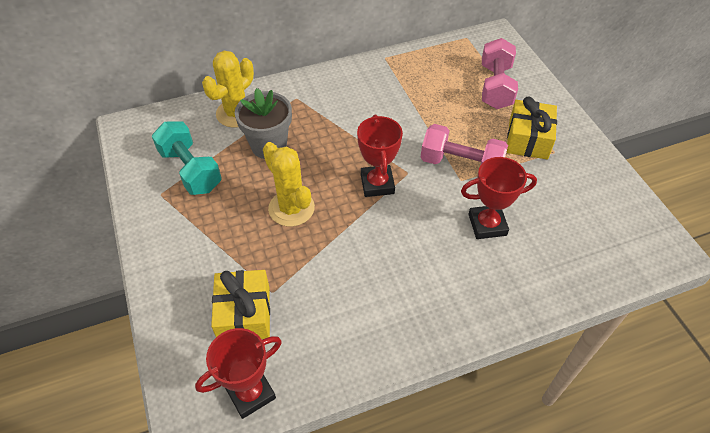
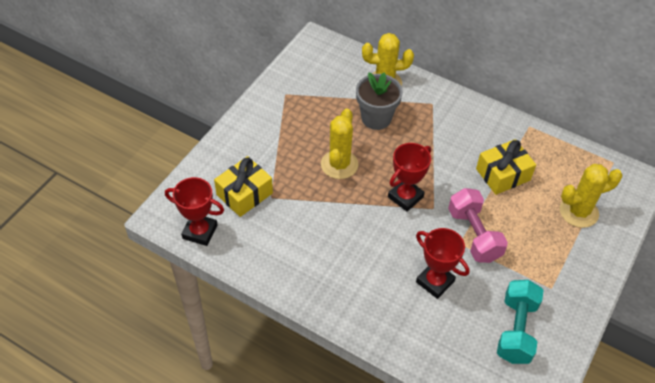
camera: 50 degrees right, 0 degrees up
(190, 170) = (316, 94): turquoise dumbbell -> turquoise dumbbell (516, 330)
(495, 86) = (578, 212): pink dumbbell -> yellow cactus
(528, 139) = (545, 263): yellow gift -> yellow gift (503, 174)

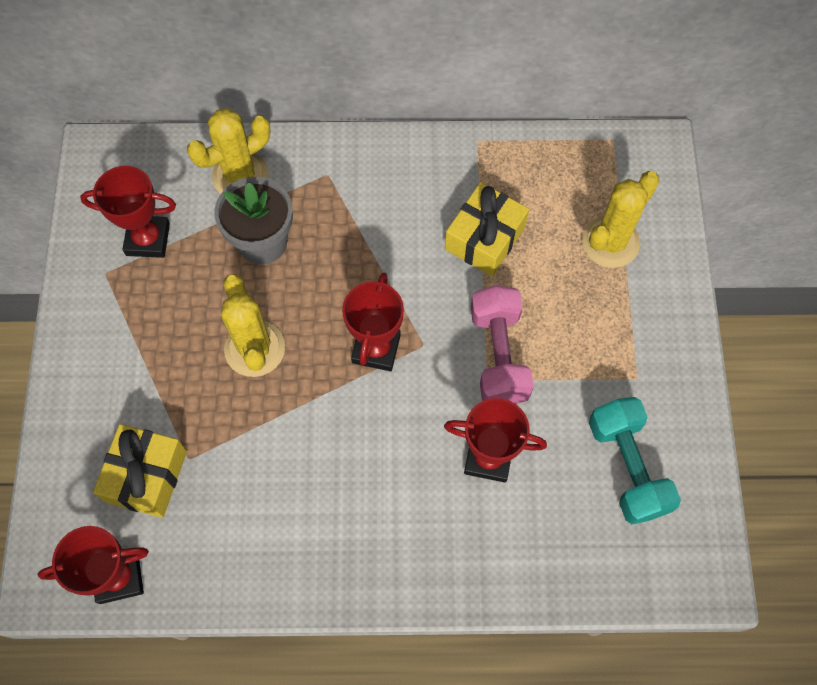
camera: 30 degrees left, 15 degrees up
(317, 89) = (148, 239): none -> red trophy
(474, 235) = (499, 355): pink dumbbell -> pink dumbbell turned 45 degrees clockwise

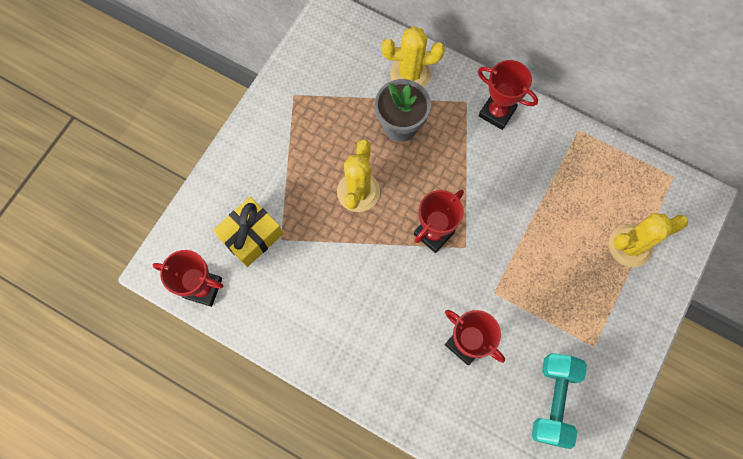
camera: 30 degrees right, 5 degrees up
(148, 239) = (331, 86): red trophy -> red trophy (497, 112)
(485, 238) = (545, 198): yellow gift -> none
(499, 355) = (510, 281): pink dumbbell -> none

